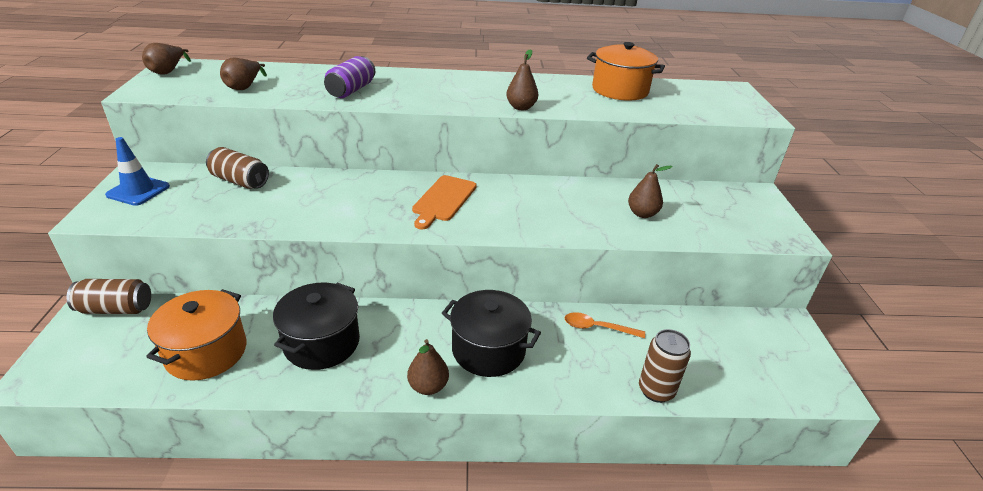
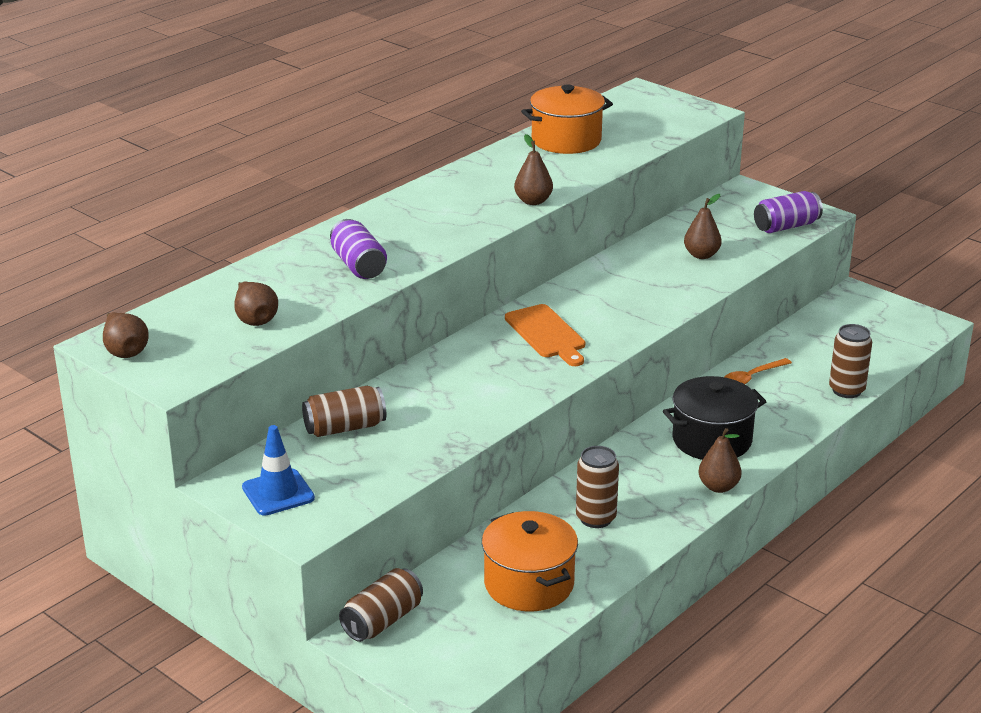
camera: 45 degrees left, 5 degrees down
(322, 343) = (596, 518): black pot -> brown can
(748, 231) = (786, 226): none -> purple can

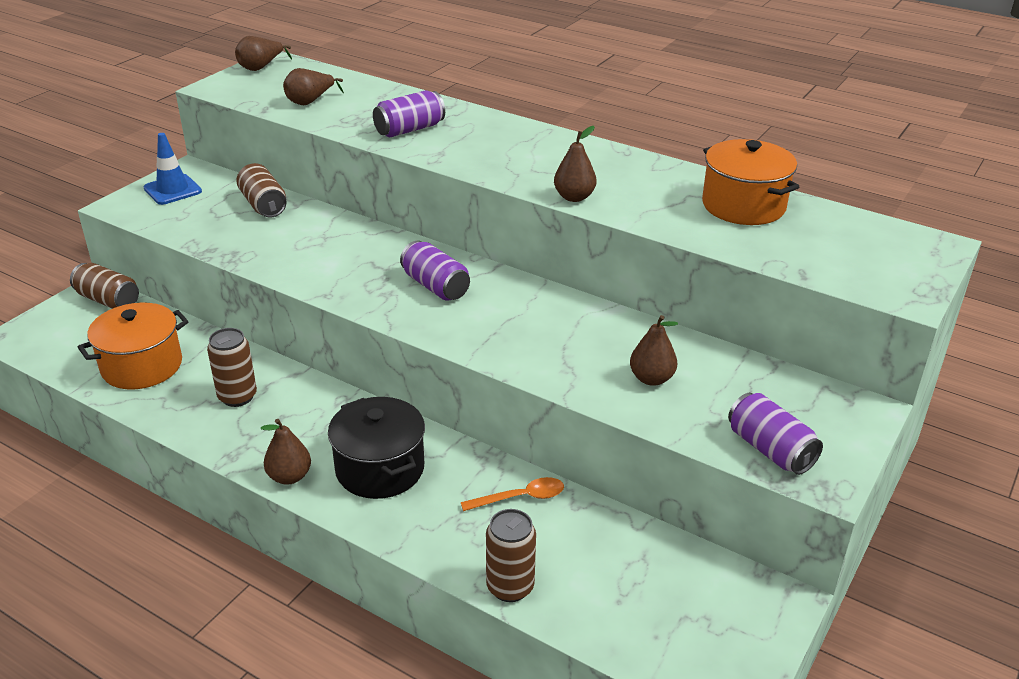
camera: 80 degrees right, 5 degrees up
(546, 334) = (435, 286): orange cutting board -> purple can
(752, 377) = (520, 498): orange spoon -> orange spoon turned 120 degrees clockwise

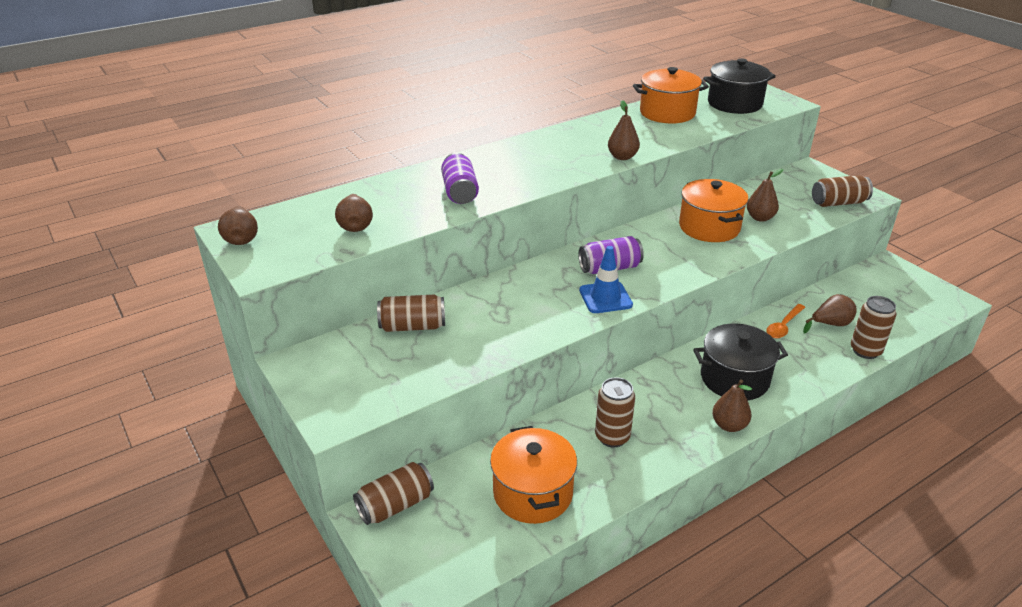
camera: 65 degrees left, 0 degrees up
(172, 190) = (331, 378): blue traffic cone -> blue traffic cone (605, 298)
(520, 498) = (783, 326): orange spoon -> orange spoon turned 150 degrees counterclockwise
(554, 544) = (830, 324): none -> brown pear
(588, 340) = (709, 227): none -> orange pot
(770, 449) = (838, 203): purple can -> brown can
(842, 251) = (734, 103): none -> black pot

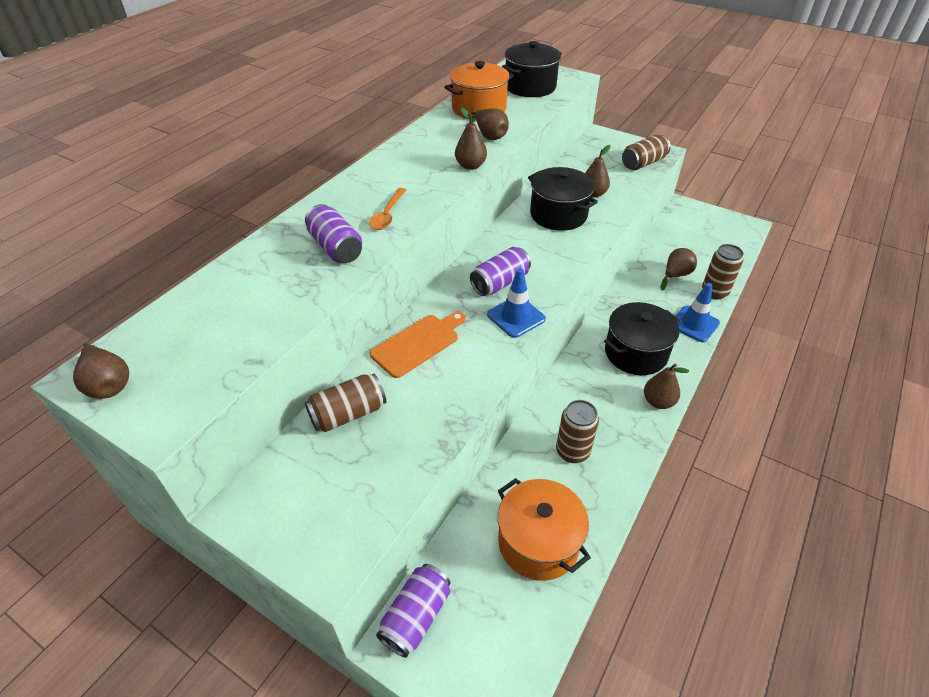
camera: 25 degrees left, 10 degrees up
(355, 226) = (244, 324): brown pear -> brown pear (489, 136)
(395, 505) = (416, 616): brown can -> purple can
(503, 294) = (418, 343): none -> orange cutting board
(709, 227) = (558, 215): orange pot -> black pot
(783, 326) = (643, 288): orange spoon -> orange spoon (387, 214)
(819, 372) = (694, 324): none -> blue traffic cone

